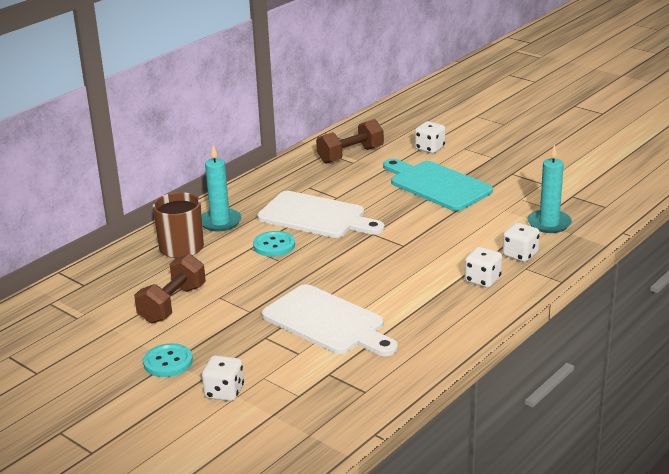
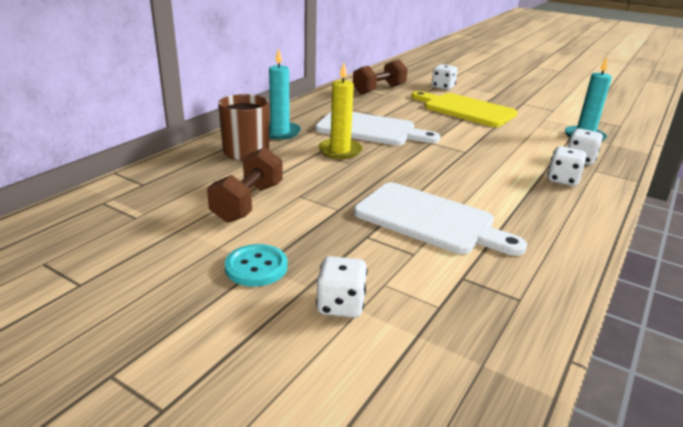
camera: 10 degrees left, 0 degrees up
(274, 245) = (340, 151): turquoise button -> yellow candle
(437, 185) = (465, 109): turquoise cutting board -> yellow cutting board

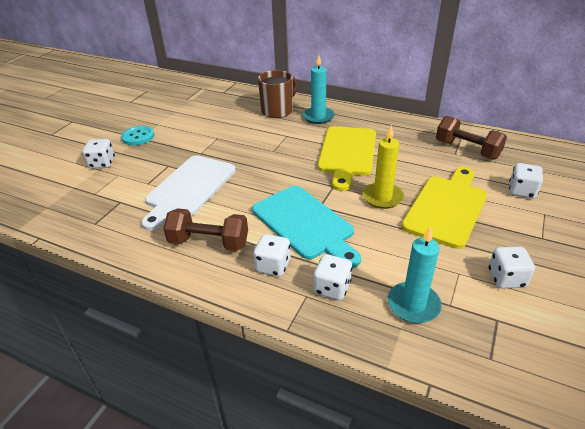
camera: 85 degrees right, 10 degrees up
(248, 202) = (205, 123): brown dumbbell -> brown dumbbell (209, 242)
(340, 151) = (294, 144): yellow candle -> yellow candle (382, 197)
(370, 129) = (347, 153): white cutting board -> yellow cutting board
(496, 160) = (305, 224): none -> turquoise cutting board
(544, 109) = (506, 278): none -> white dice

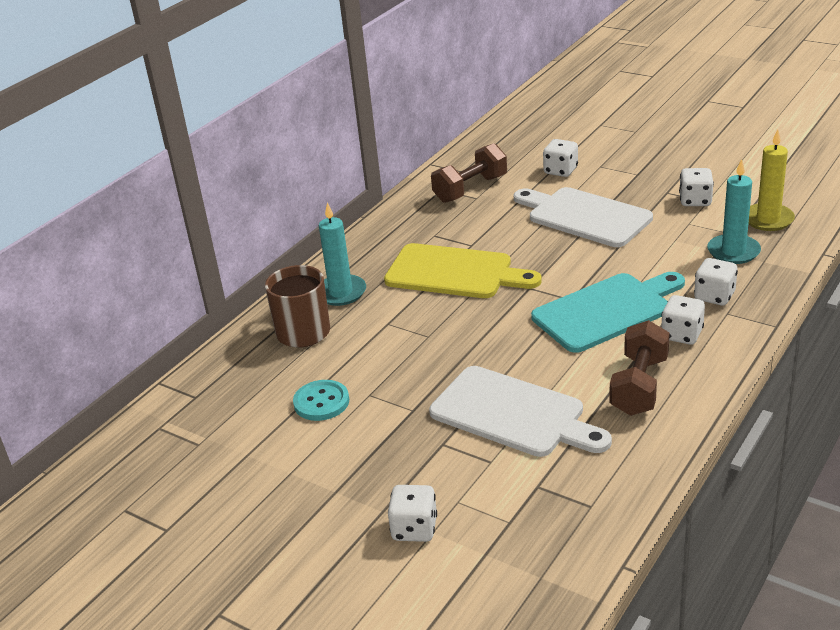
camera: 80 degrees left, 5 degrees down
(138, 137) = (330, 494): turquoise button -> turquoise button (321, 402)
(382, 197) = (559, 254): yellow candle -> yellow candle (768, 219)
(446, 208) = (584, 216): yellow cutting board -> white cutting board

